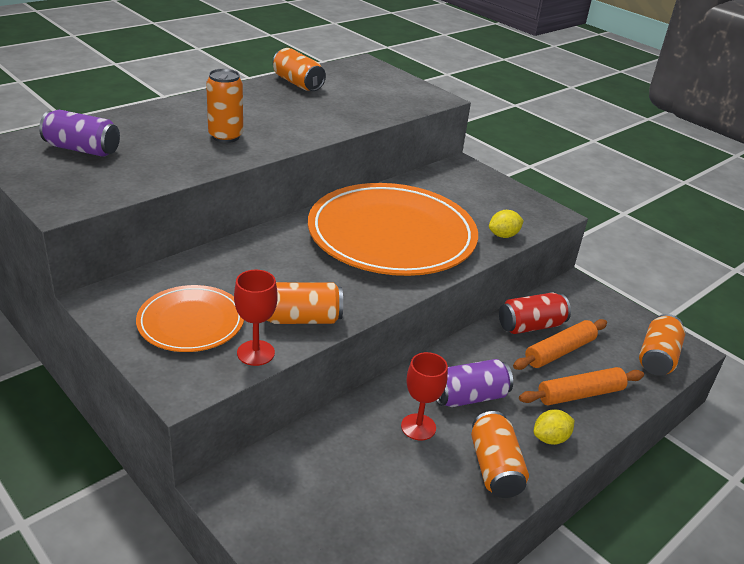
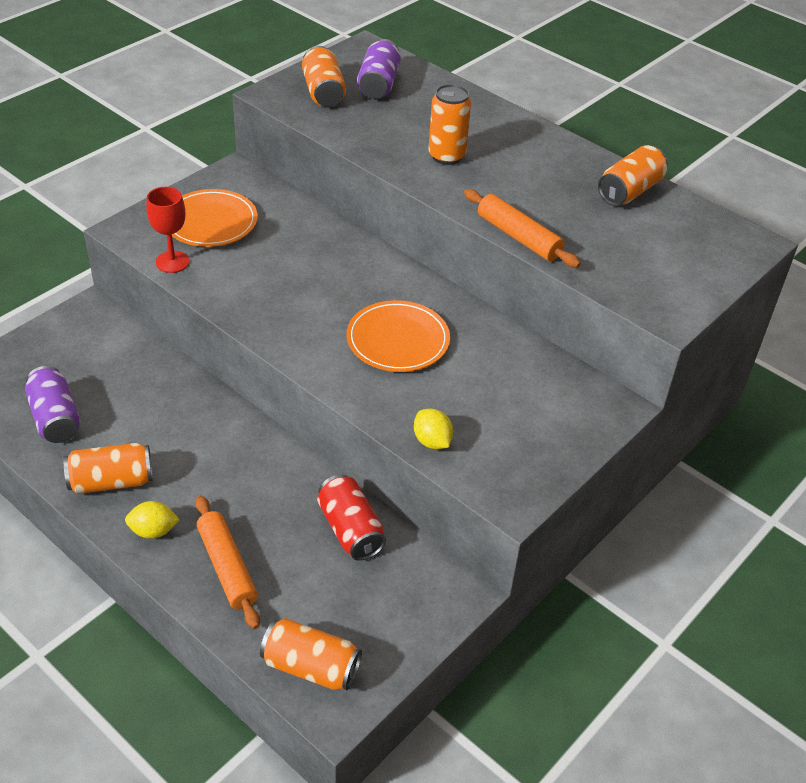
camera: 85 degrees right, 10 degrees up
(301, 319) = (225, 284): orange can -> orange can (323, 92)
(392, 235) = (398, 340): orange plate -> orange plate, size x0.51
(418, 427) = (165, 425): red goblet -> none
(469, 397) = (212, 465): purple can -> purple can (55, 418)
(550, 438) = (153, 531): yellow lemon -> yellow lemon turned 60 degrees counterclockwise
(559, 351) = (304, 555): orange rolling pin -> orange rolling pin (518, 237)

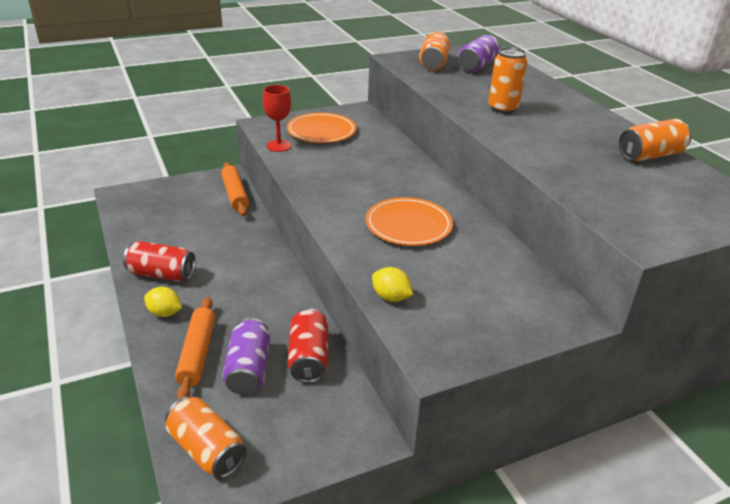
camera: 25 degrees right, 10 degrees down
(55, 418) = (157, 228): purple can -> purple can (248, 369)
(111, 481) = (162, 274): orange can -> red can
(432, 441) = (391, 297): yellow lemon -> yellow lemon turned 45 degrees counterclockwise
(518, 237) = (531, 163): orange rolling pin -> orange rolling pin (235, 195)

